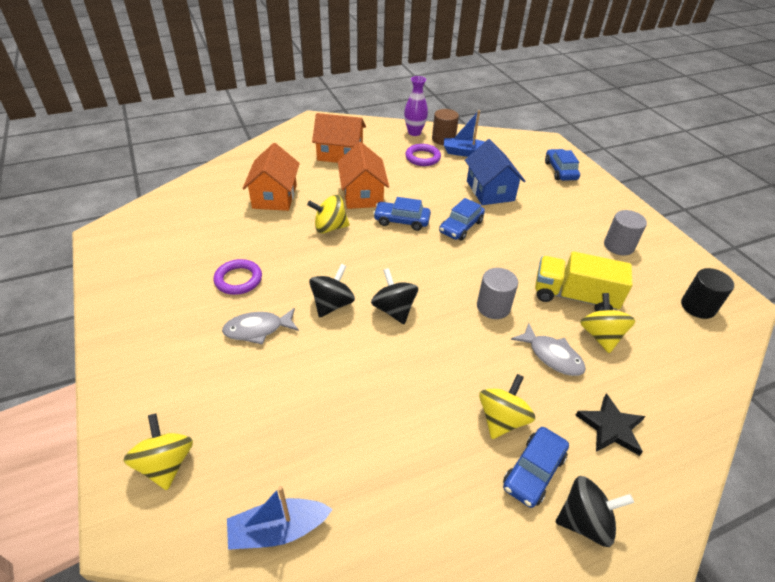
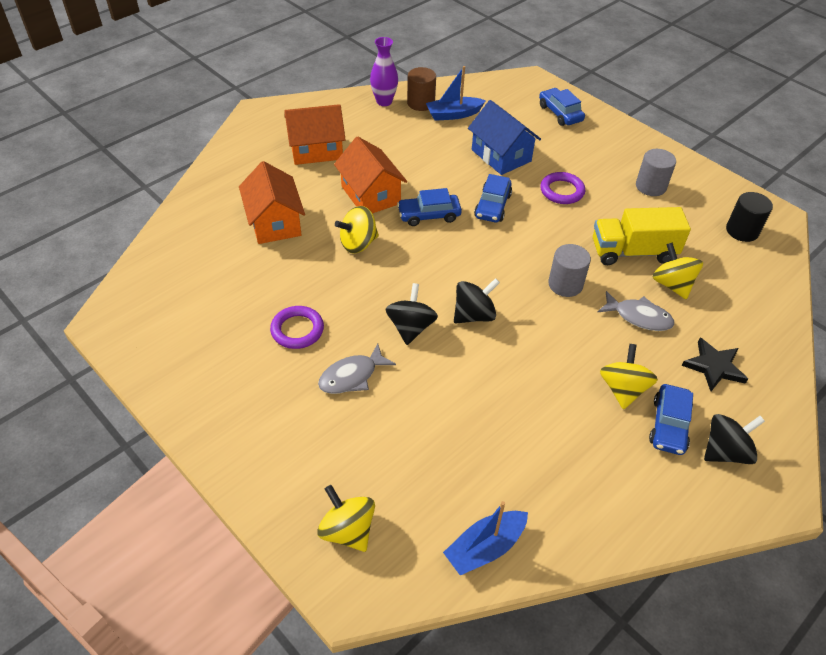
camera: 20 degrees left, 5 degrees up
(394, 310) = (474, 315): black spinning top -> black spinning top turned 105 degrees clockwise
(422, 157) = (410, 132): purple ring -> purple ring (562, 191)

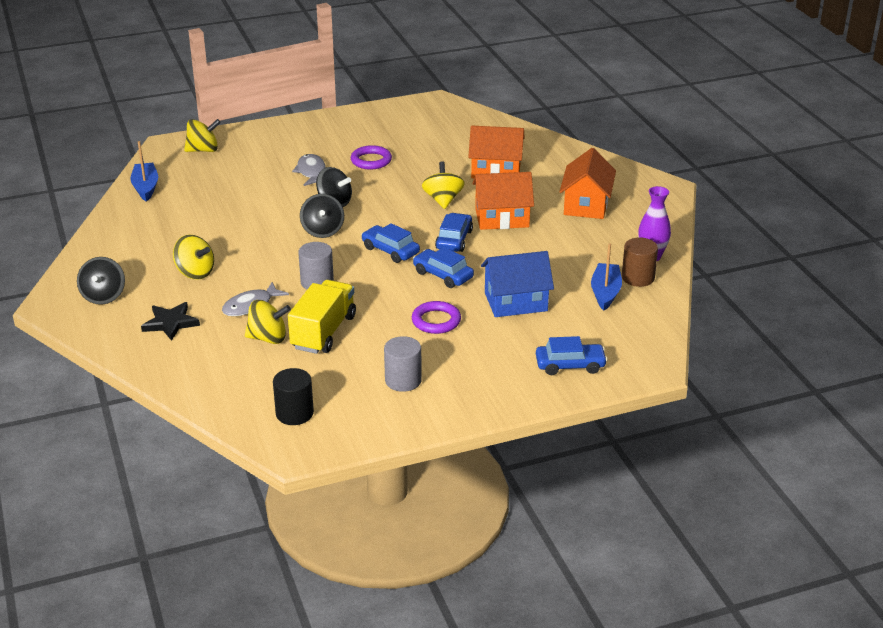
camera: 115 degrees right, 15 degrees down
(669, 425) = (147, 281): blue car -> blue car (390, 250)

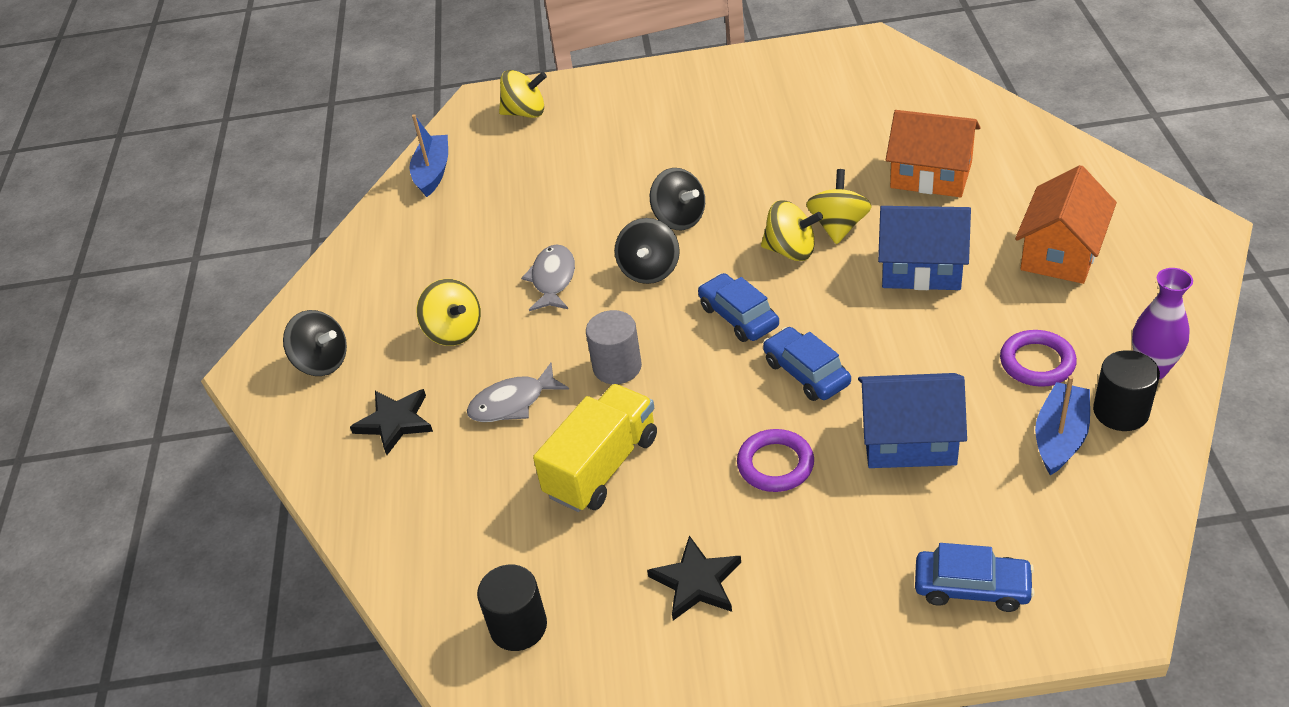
camera: 20 degrees right, 10 degrees up
(103, 296) = (322, 362): black spinning top -> black spinning top turned 75 degrees counterclockwise
(268, 338) = (520, 468): yellow spinning top -> yellow spinning top (791, 251)
(311, 172) = (660, 161): grey fish -> grey fish (553, 279)
(371, 160) = (750, 145): purple ring -> purple ring (1037, 362)
(403, 380) = (697, 582): grey cylinder -> black star
(454, 240) = (838, 304): blue car -> none
(502, 218) = (921, 268): orange house -> blue house
(638, 278) = (1120, 412): brown cylinder -> black cylinder

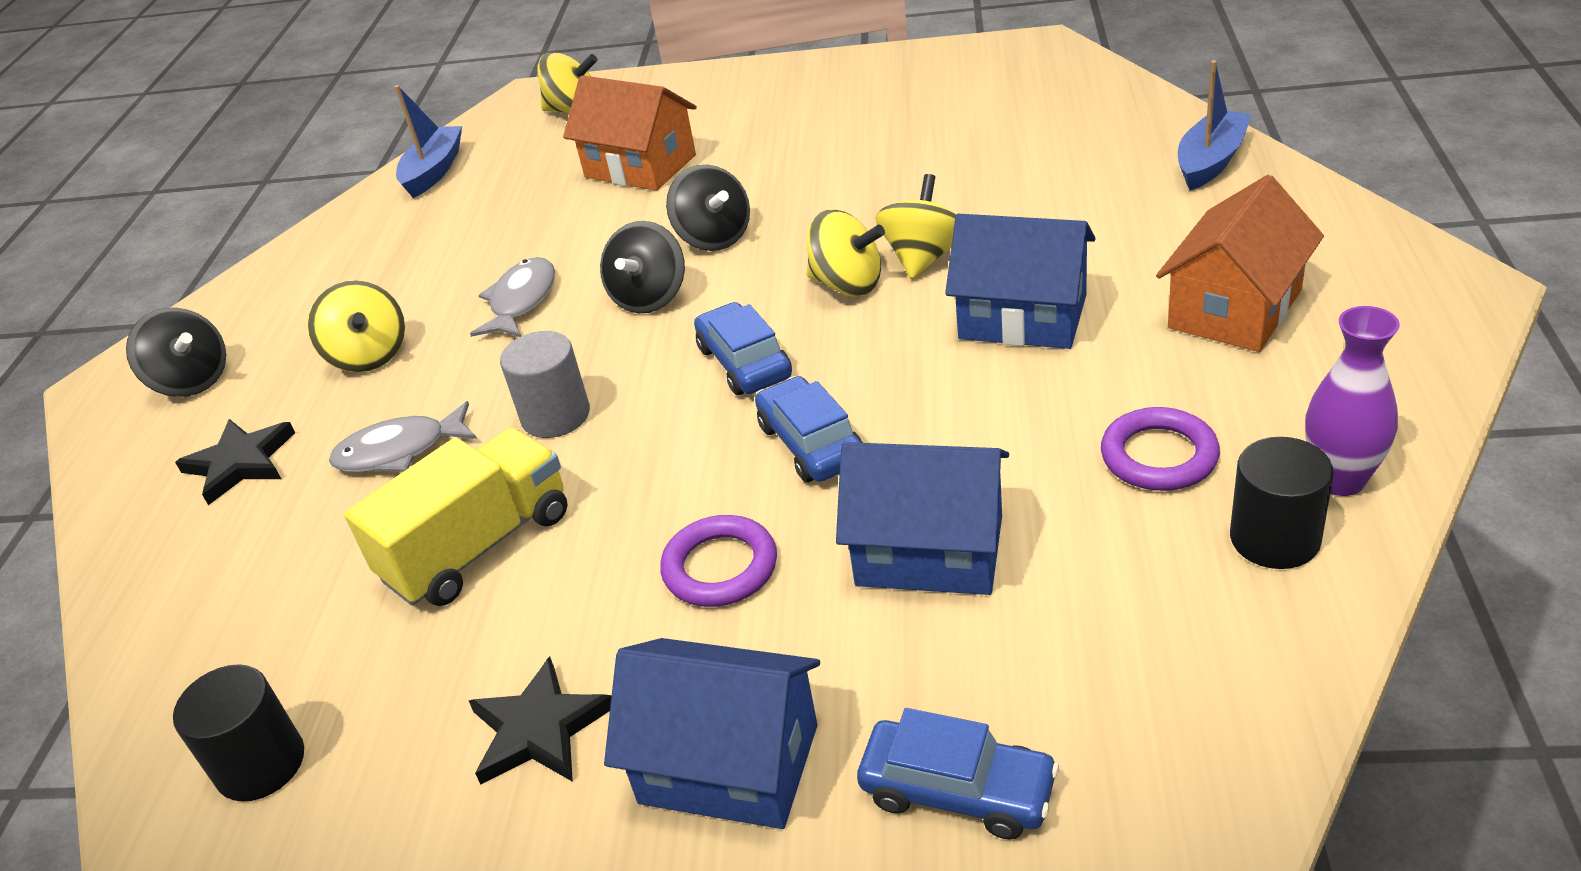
camera: 10 degrees right, 5 degrees down
(827, 589) = (729, 764): none -> blue house
(931, 175) = (1073, 201): orange house -> orange house (640, 166)
(1060, 437) = (1167, 568): blue boat -> blue boat (1210, 161)

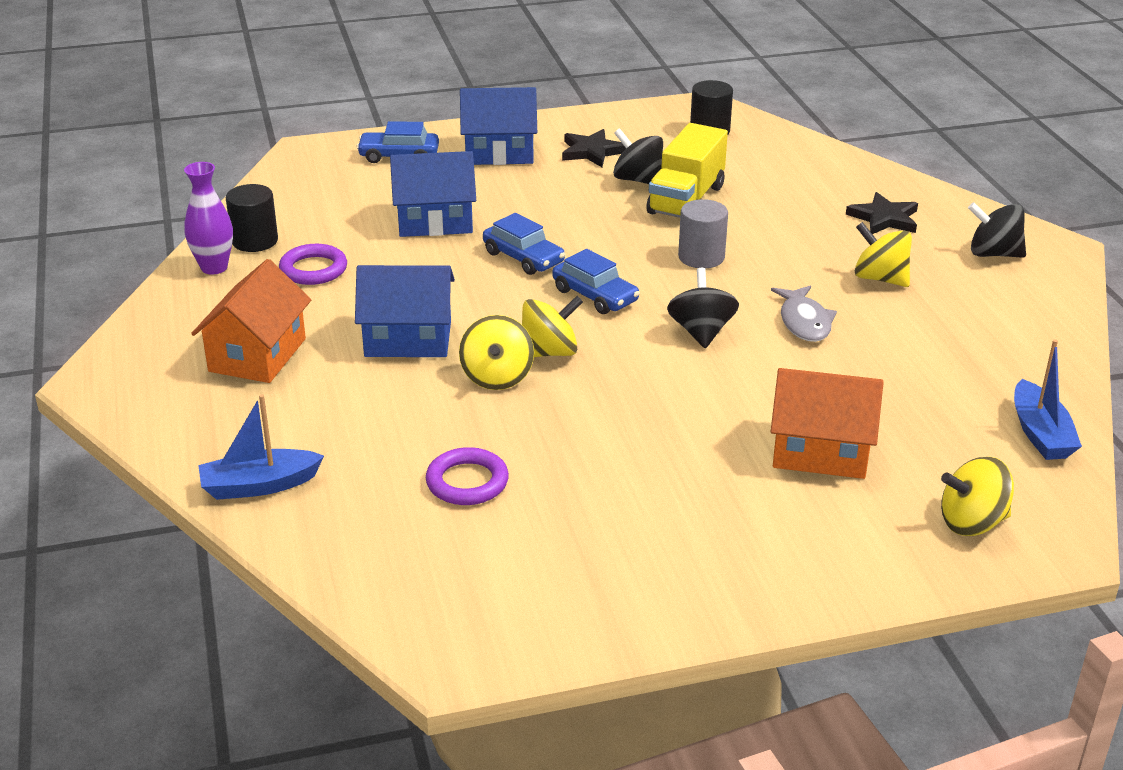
camera: 155 degrees right, 5 degrees down
(399, 451) = (786, 232): grey fish -> none
(714, 237) = (686, 383): black spinning top -> black spinning top (638, 180)
(720, 567) = (544, 205): purple ring -> purple ring (467, 482)
(847, 284) = (549, 352): yellow spinning top -> yellow spinning top turned 150 degrees clockwise
(1210, 161) = (259, 485): blue boat -> blue boat turned 60 degrees clockwise

